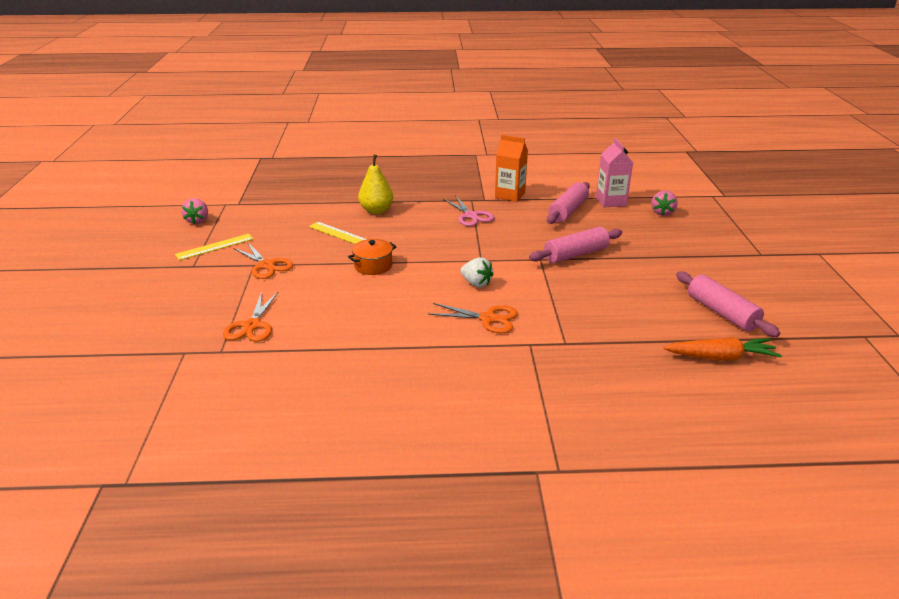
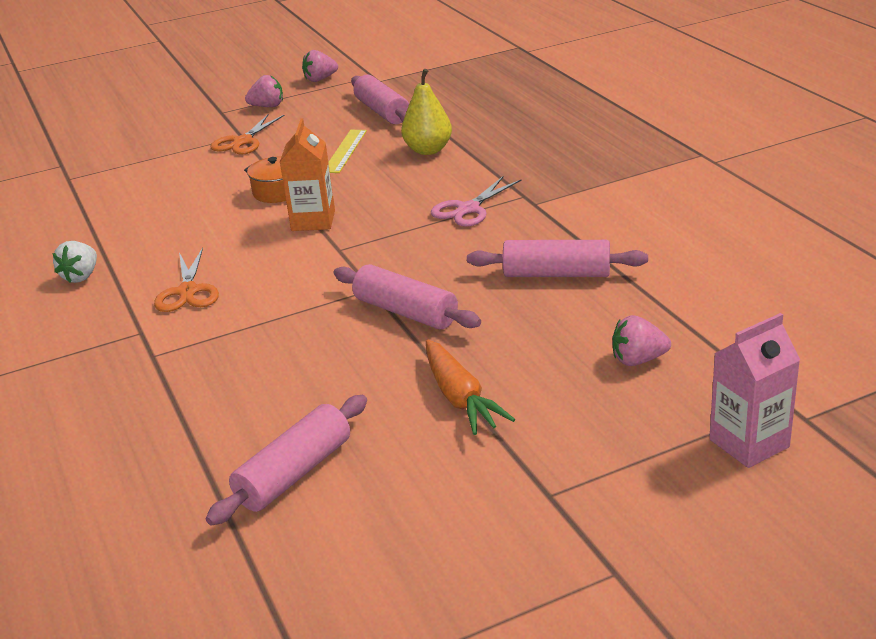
camera: 70 degrees right, 0 degrees up
(215, 247) = (267, 106): yellow ruler -> pink strawberry
(252, 326) = (118, 176): orange scissors -> none
(294, 212) = (382, 111): none -> pink rolling pin
(476, 283) = (272, 262): white strawberry -> white strawberry (81, 276)
(510, 195) = (570, 217): orange carton -> orange carton (313, 221)
(611, 201) = (635, 302): pink carton -> pink carton (749, 443)
(721, 357) = (160, 488): orange carrot -> orange carrot (460, 398)

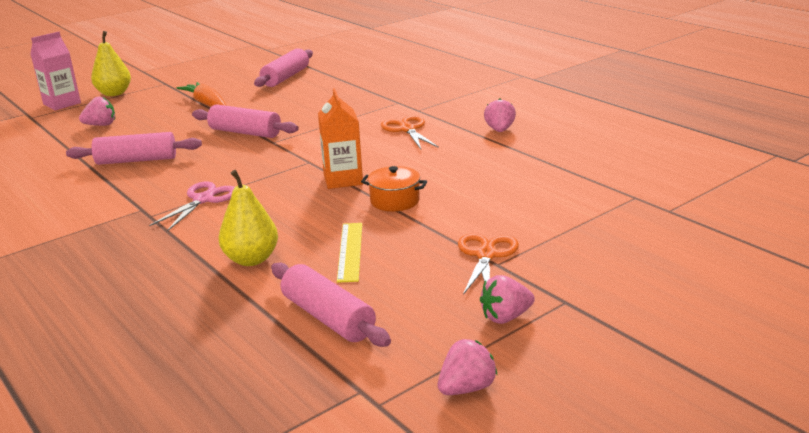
camera: 165 degrees right, 5 degrees down
(81, 276) = (499, 130): white strawberry -> pink strawberry
(651, 467) = (114, 93): none -> yellow pear

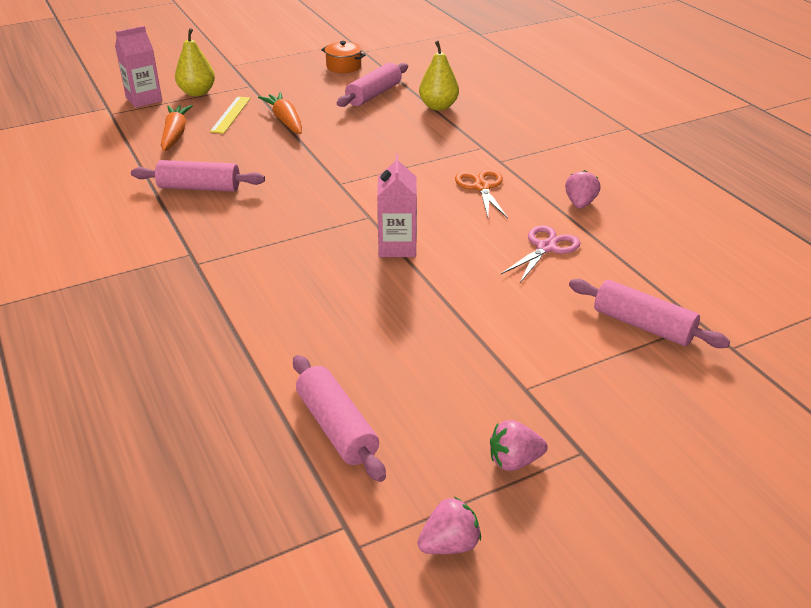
camera: 10 degrees right, 10 degrees up
(101, 125) = (175, 134): pink strawberry -> orange carrot
(203, 199) = (252, 251): pink scissors -> pink scissors (546, 247)
(245, 132) = (314, 166): pink rolling pin -> pink rolling pin (643, 325)
(251, 259) = (280, 338): yellow pear -> yellow pear (438, 106)
(343, 179) = (397, 247): orange carton -> pink carton
(350, 251) = (380, 345): yellow ruler -> yellow ruler (231, 114)
(395, 201) = (443, 285): orange pot -> orange pot (344, 66)
(486, 255) = (517, 375): orange scissors -> none

